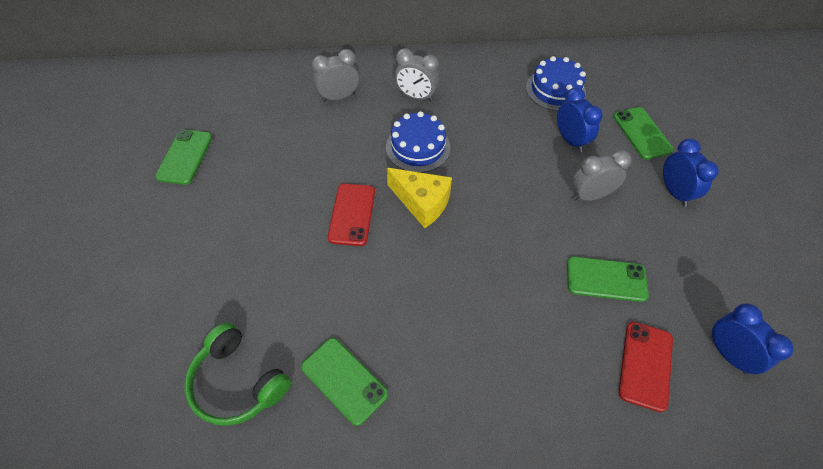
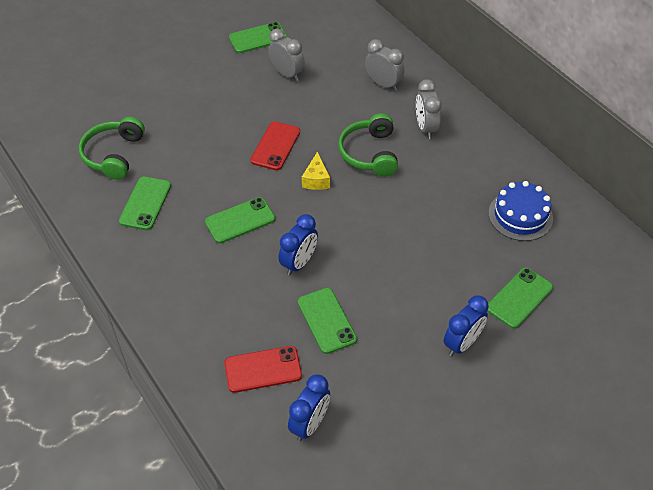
camera: 60 degrees right, 5 degrees down
(352, 214) = (275, 146): red phone -> red phone turned 45 degrees counterclockwise
(418, 147) = (370, 153): blue cake -> green headphones
(422, 203) = (316, 180): yellow cheese -> yellow cheese, size x0.64
(433, 294) = (240, 220): none -> green phone
(570, 140) = (463, 248): blue clock -> blue clock (299, 263)
(590, 195) = (408, 282): grey clock -> grey clock (287, 74)

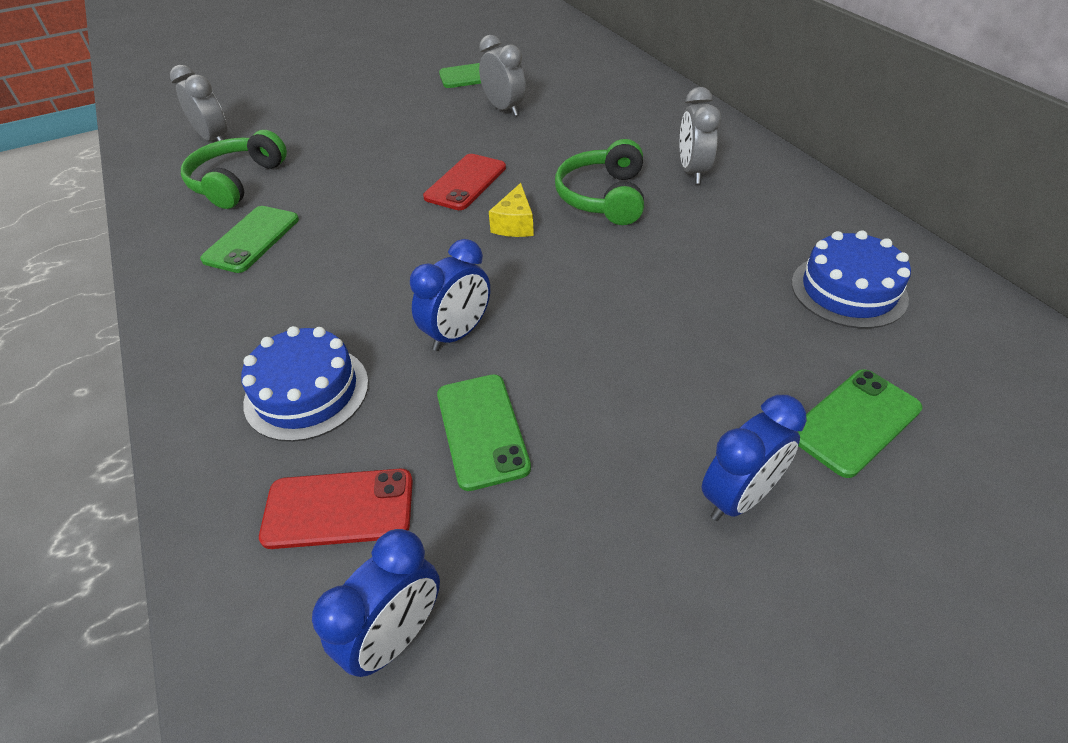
camera: 10 degrees right, 5 degrees down
(222, 307) = (307, 392): none -> blue cake
(240, 220) = (382, 269): green phone -> none
(383, 84) = (635, 123): grey clock -> grey clock (214, 139)

